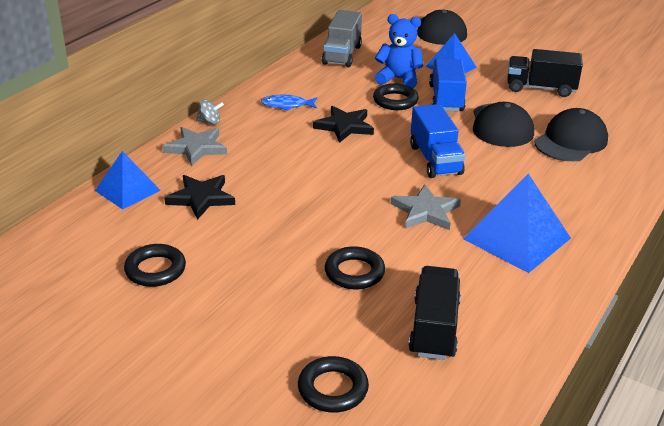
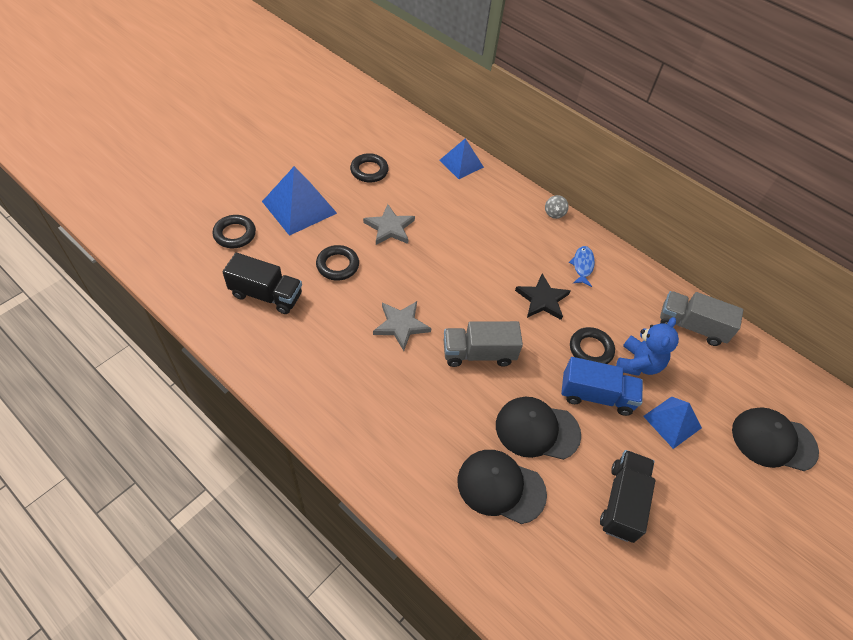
camera: 95 degrees right, 20 degrees up
(196, 148) = (514, 202): grey star -> grey star (389, 227)
(201, 198) = (445, 198): black star -> none
(435, 160) = (478, 353): blue truck -> grey truck
(517, 238) = (350, 378): blue pyramid -> blue pyramid (299, 207)
(571, 141) = (500, 487): black cap -> black cap turned 150 degrees clockwise

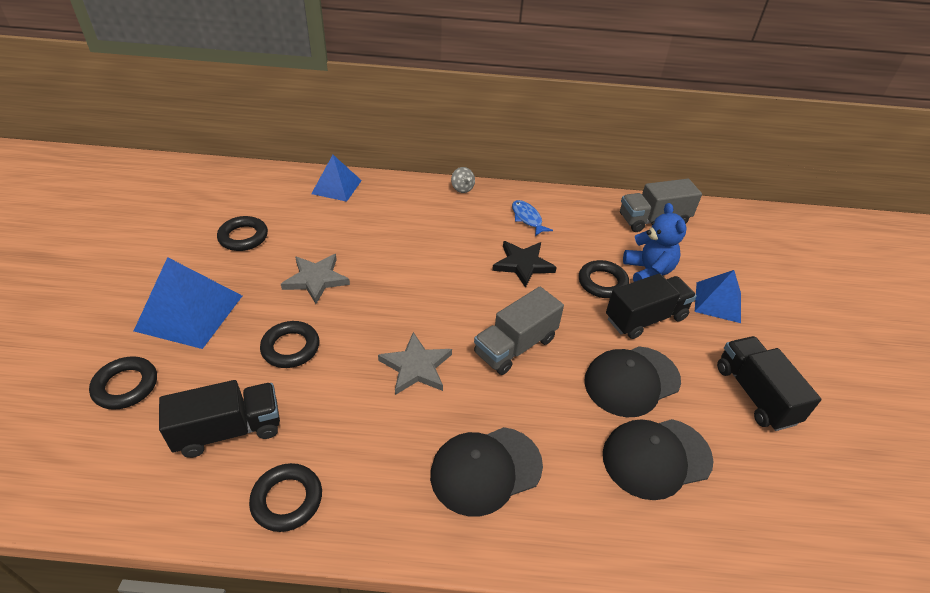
camera: 35 degrees left, 10 degrees down
(265, 355) = (287, 500): none -> black ring
(596, 395) = (645, 318): blue truck -> black truck
(773, 440) = (791, 270): black cap -> black cap (485, 470)

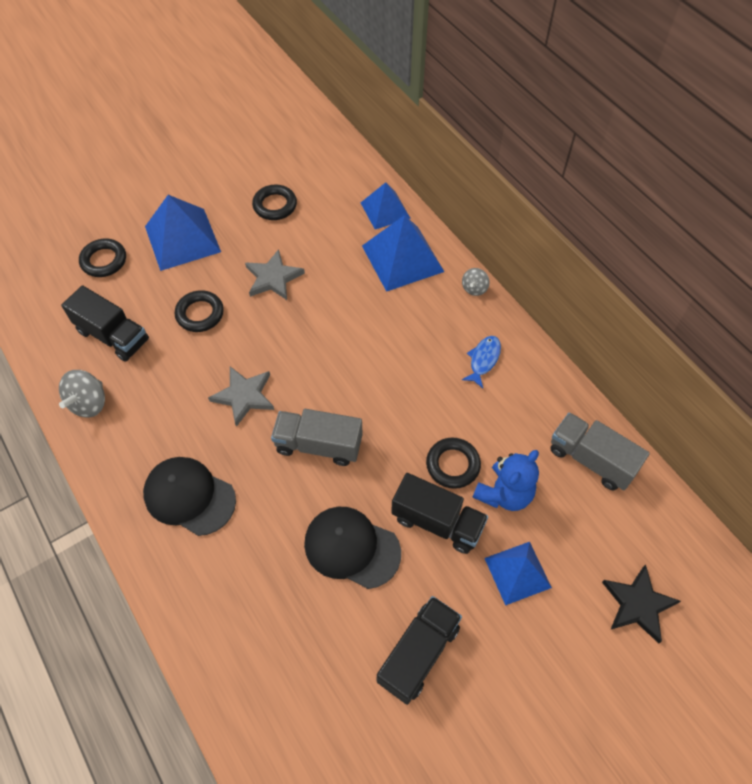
camera: 55 degrees right, 15 degrees up
(287, 500) = (89, 403): black ring -> grey spinning top
(392, 204) = (402, 258): none -> blue pyramid
(523, 264) = (418, 393): black star -> black star (638, 604)
(656, 457) = (285, 604): black cap -> none

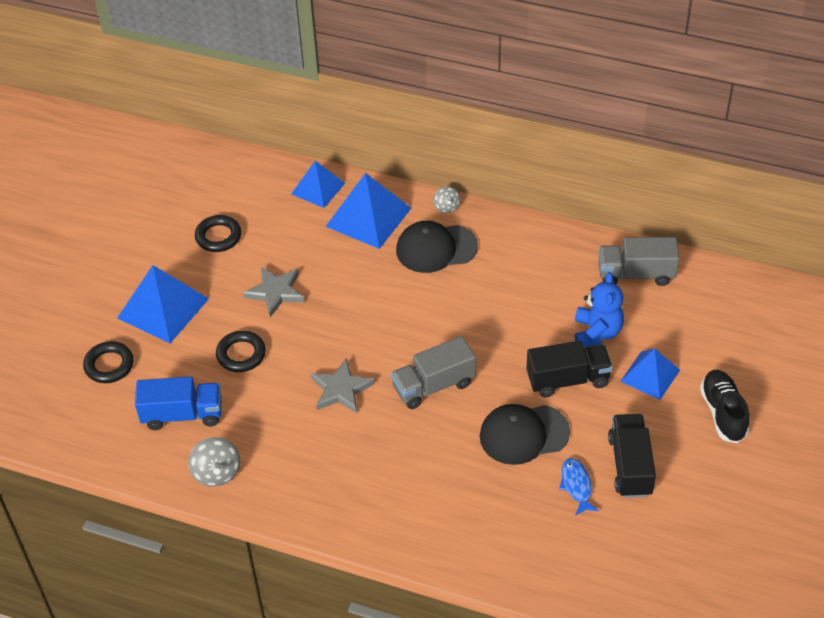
camera: 35 degrees left, 10 degrees down
(113, 336) = (182, 414): black truck -> blue truck
(189, 496) = (369, 481): black cap -> black cap (436, 248)
(452, 465) = (544, 337): black ring -> none
(483, 360) = (501, 254): blue fish -> blue fish (576, 486)
(556, 666) = (723, 413): none -> black shoe
(638, 604) = (742, 343): black star -> none

